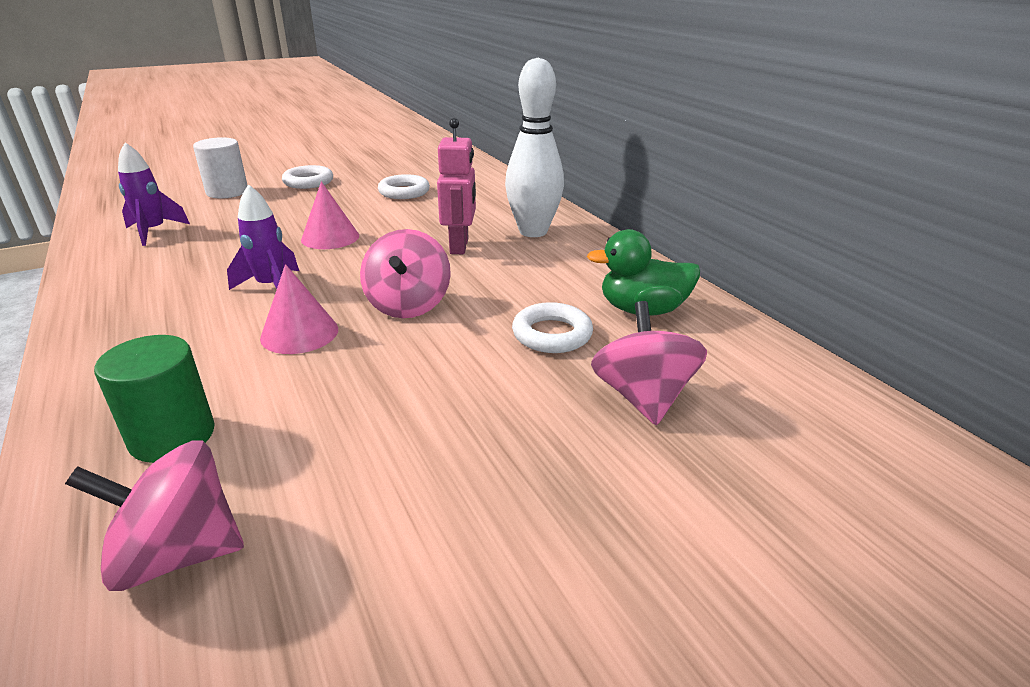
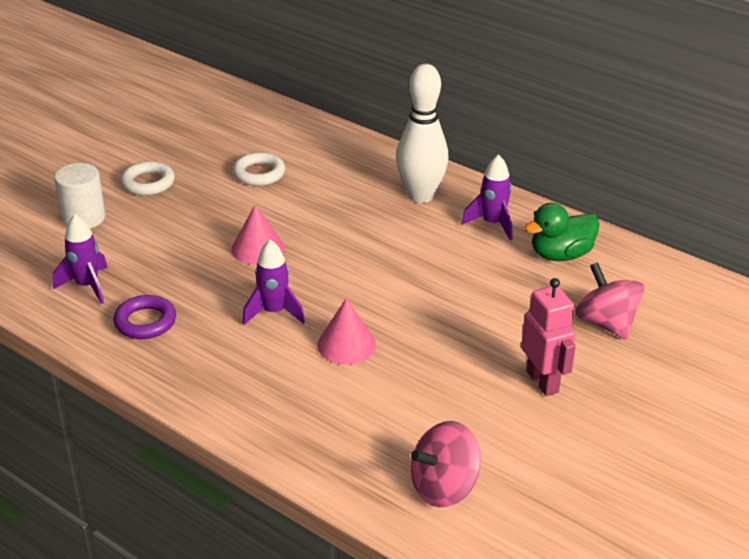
camera: 25 degrees left, 5 degrees up
(152, 266) = (145, 322): none -> purple ring
(172, 436) = (358, 437): green cylinder -> none
(408, 305) = (397, 298): pink spinning top -> none
(459, 246) = (377, 229): pink robot -> pink robot (543, 382)
(552, 334) = (517, 293): white ring -> none
(586, 267) = (492, 224): none -> purple rocket

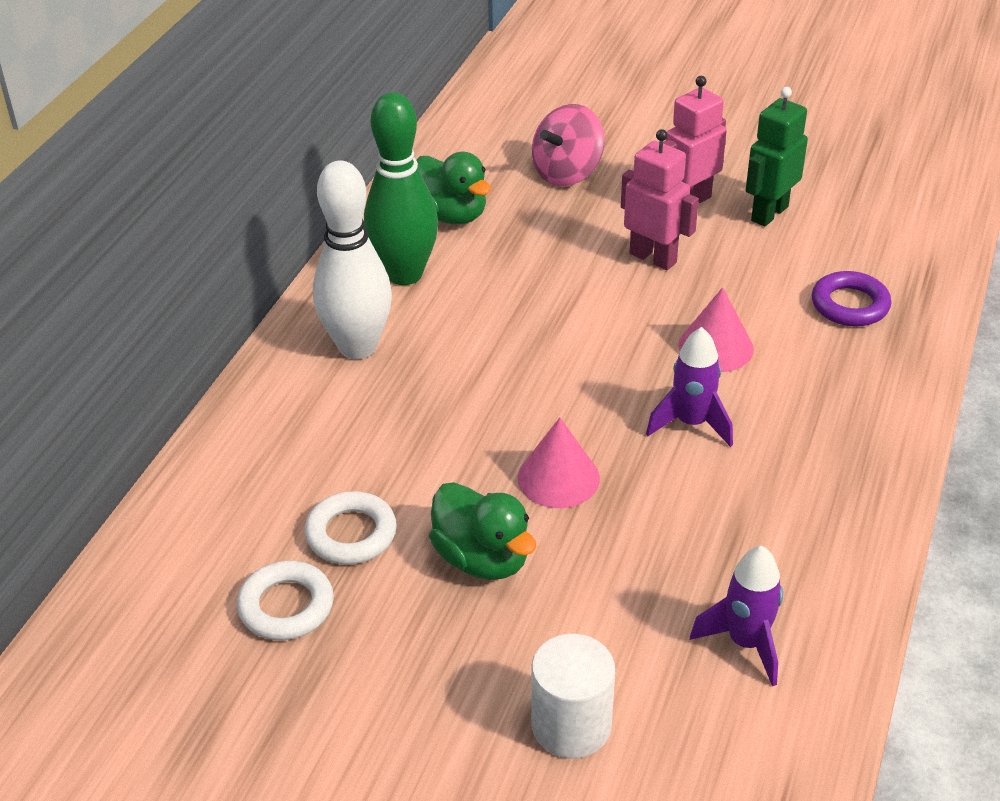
camera: 105 degrees left, 5 degrees up
(145, 322) = (784, 544): purple ring -> purple ring (850, 305)
(148, 183) = (428, 674): white ring -> white ring (286, 606)
(212, 211) = (482, 559): none -> green duck
(444, 487) = (884, 240): pink spinning top -> none
(469, 341) = (653, 258): none -> pink robot
(492, 224) = (404, 274): purple rocket -> green bowling pin
(509, 425) = (769, 213): none -> green robot

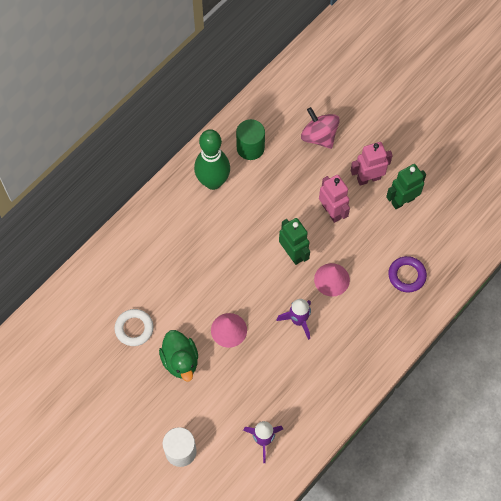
camera: 20 degrees right, 25 degrees up
(286, 606) = (97, 356): white ring -> none
(357, 347) = (175, 222): white bowling pin -> none
(451, 215) = (250, 148): green duck -> green cylinder
(567, 173) = (319, 136): pink spinning top -> pink spinning top turned 75 degrees clockwise
(617, 331) = (293, 253): none -> green robot

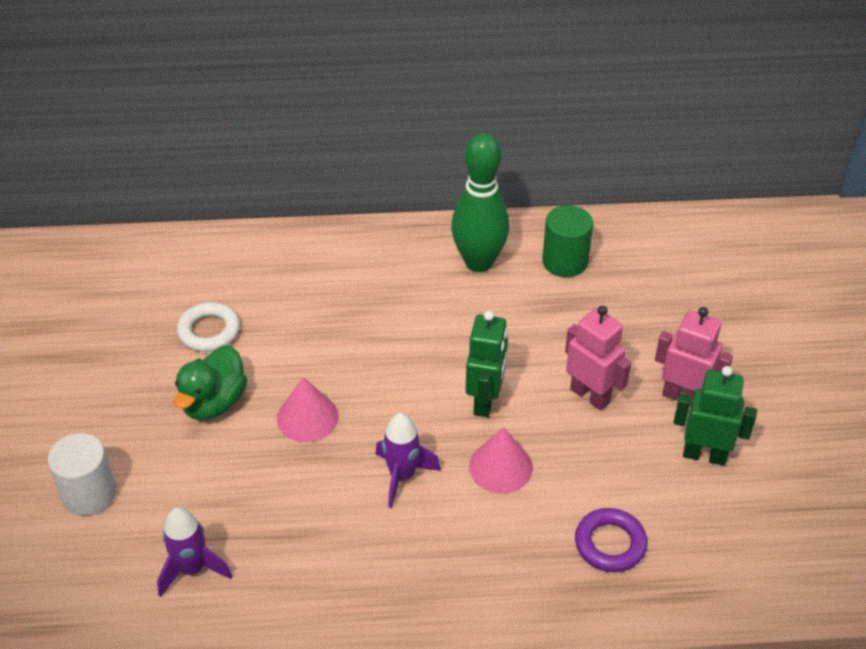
camera: 45 degrees right, 20 degrees down
(319, 136) = (667, 309): pink spinning top -> none
(332, 212) = (590, 395): pink robot -> pink robot turned 60 degrees counterclockwise

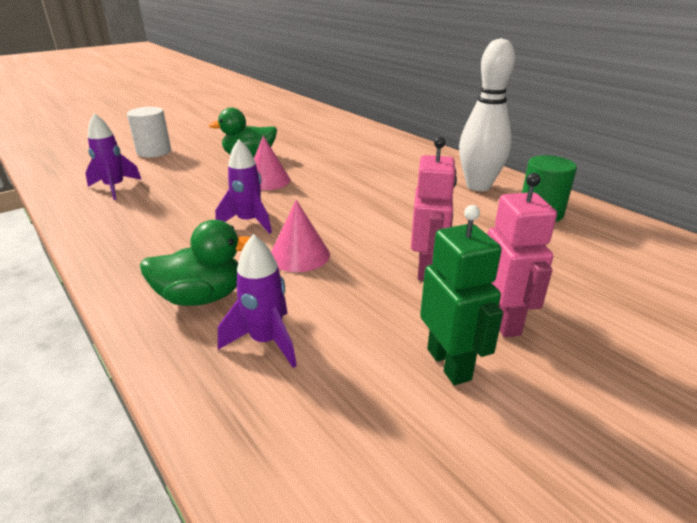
camera: 55 degrees right, 15 degrees down
(209, 331) = (299, 142): white ring -> none
(479, 262) = (478, 186): green bowling pin -> white bowling pin
(485, 401) = (357, 228): green robot -> none
(518, 563) = (202, 297): none -> green duck
(610, 544) = (266, 341): purple ring -> purple rocket

